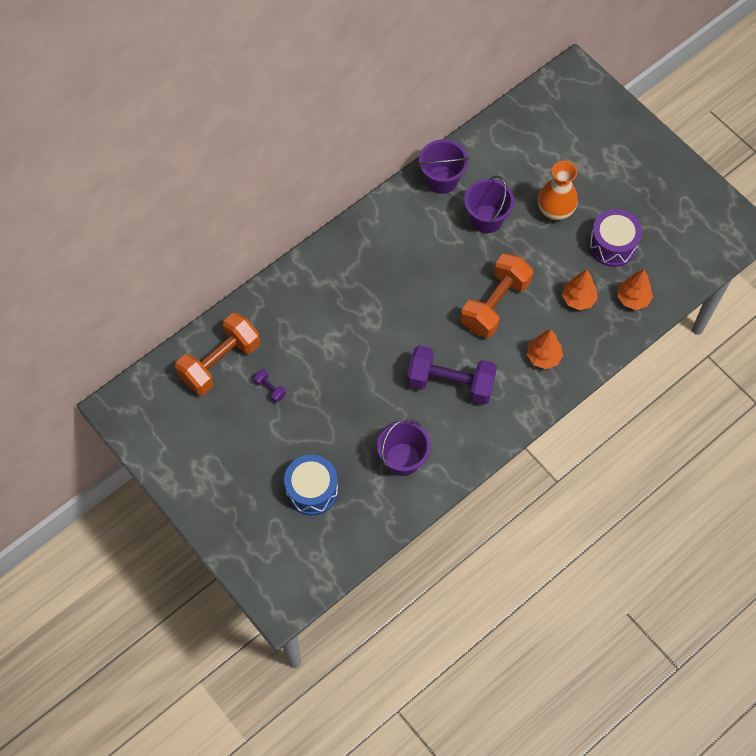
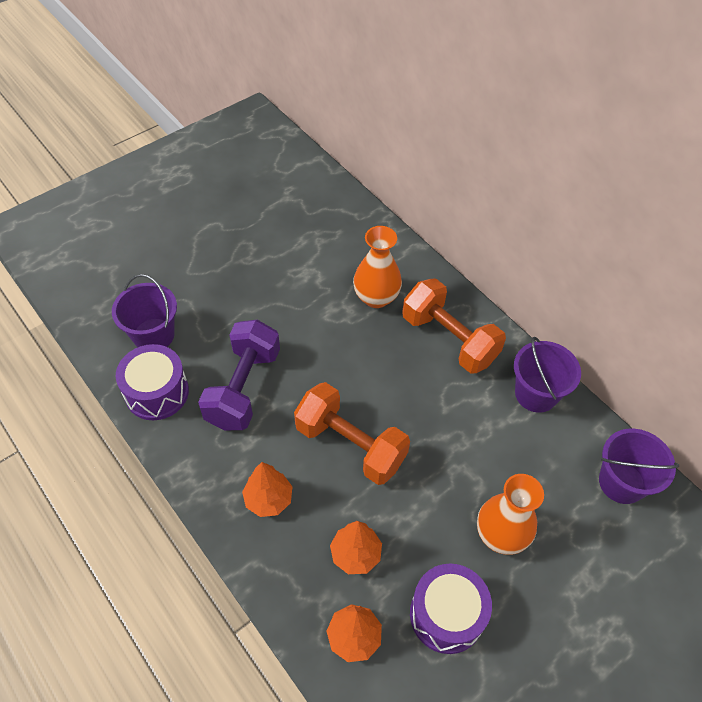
camera: 90 degrees right, 10 degrees down
(220, 362) = (292, 185): orange dumbbell -> orange dumbbell (449, 339)
(270, 389) = (257, 222): purple dumbbell -> none
(312, 490) = (135, 254): blue drum -> none
(354, 289) = (376, 297): none -> orange vase
(459, 447) = (157, 392): none -> purple drum
(486, 219) = (480, 443): purple bucket -> purple bucket (621, 482)

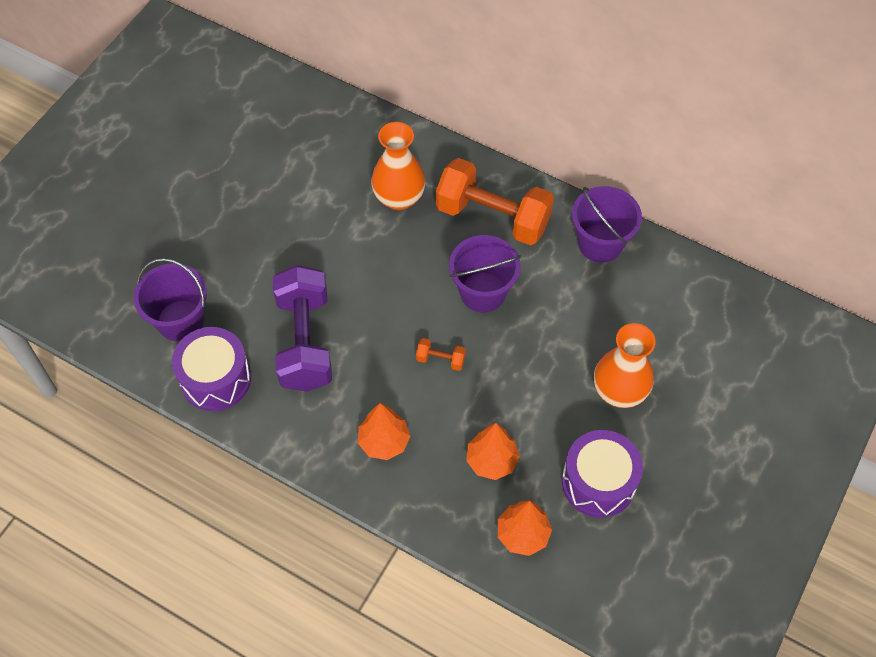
camera: 20 degrees left, 5 degrees up
(350, 445) = (440, 359): orange dumbbell -> orange dumbbell, size x0.40
(621, 482) = (711, 301): purple bucket -> purple bucket (482, 292)

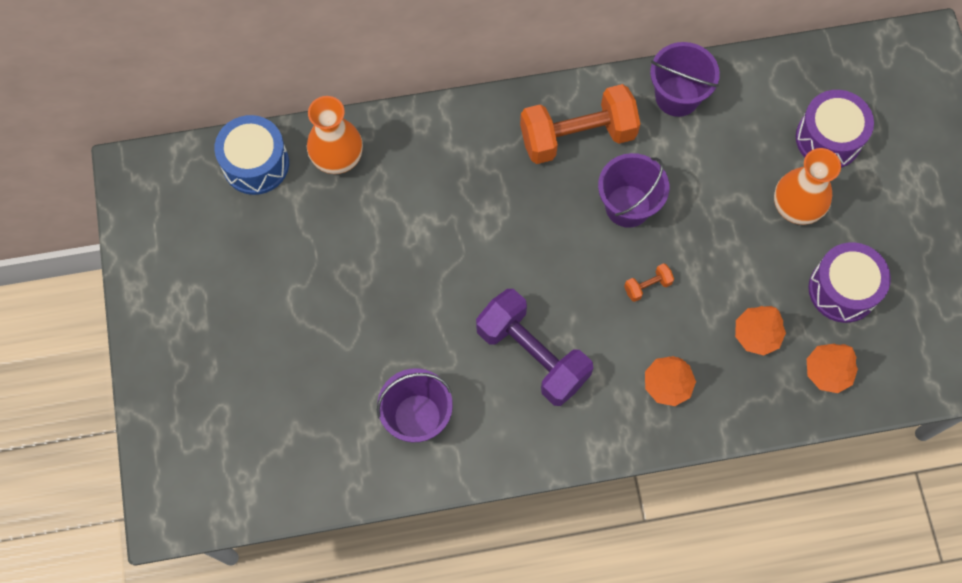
camera: 40 degrees left, 10 degrees up
(216, 379) = (493, 441): purple drum -> purple drum (828, 138)
(246, 77) = (256, 164): none -> blue drum
(399, 198) = (489, 176): orange vase -> orange vase (337, 158)

